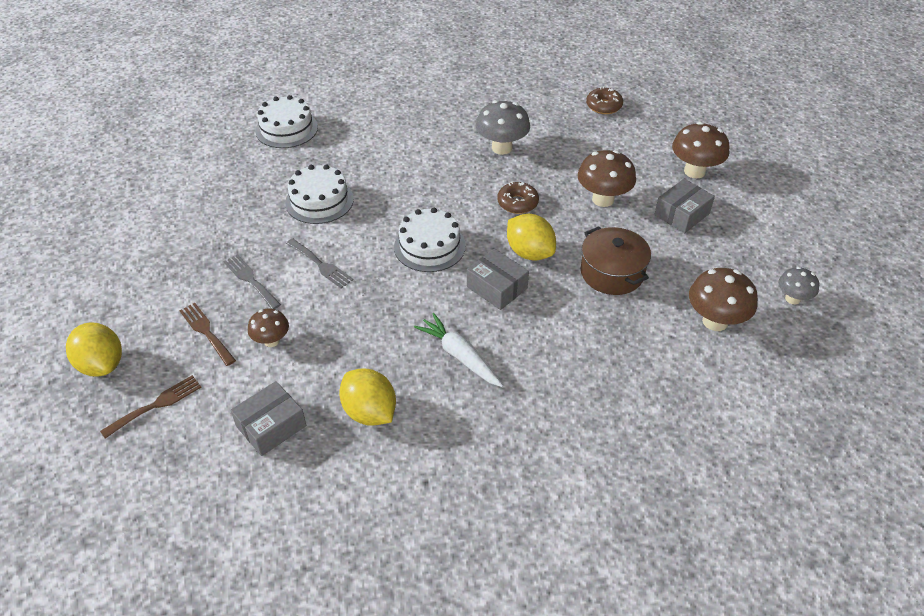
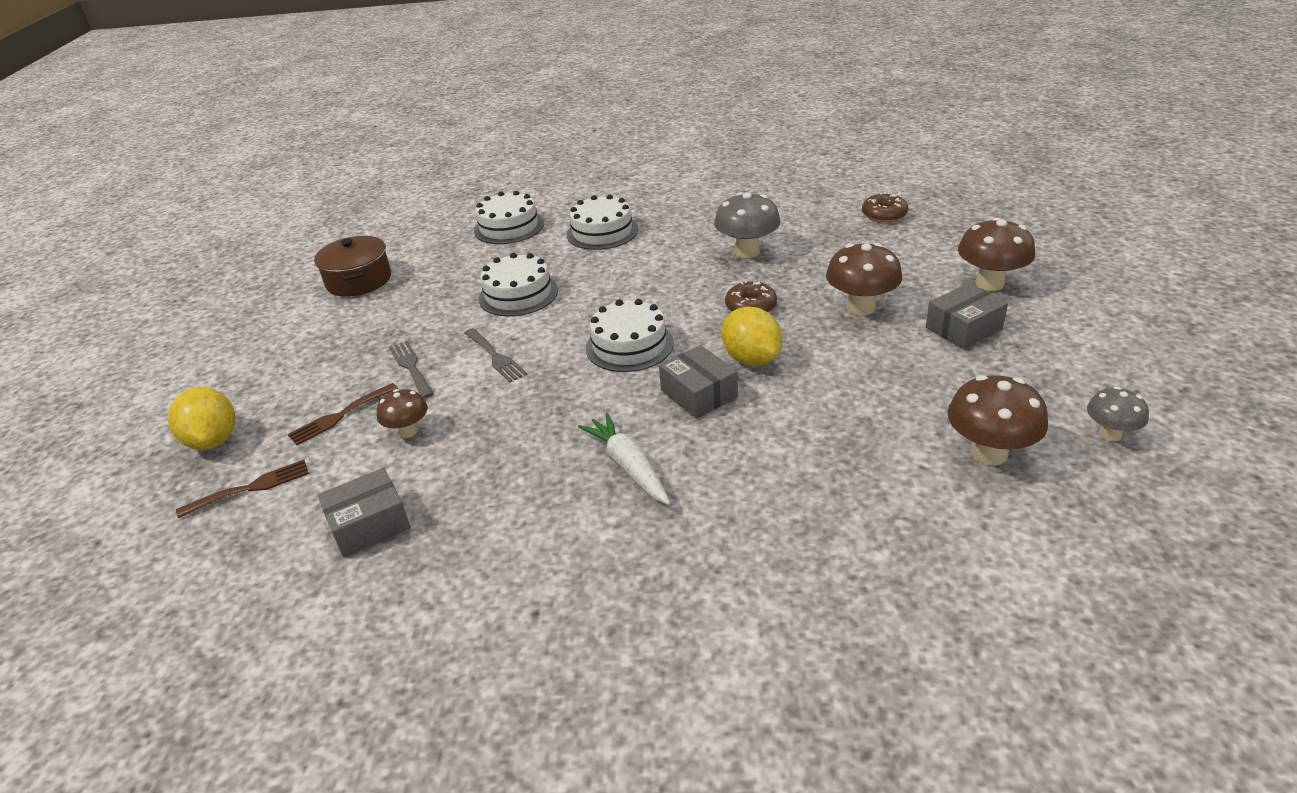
camera: 15 degrees right, 10 degrees down
(206, 332) = (340, 416): brown fork -> brown fork turned 105 degrees counterclockwise
(369, 412) = (493, 520): yellow lemon -> none
(373, 131) = (602, 232): none -> white cake
(612, 273) = (854, 387): brown pot -> brown pot (359, 280)

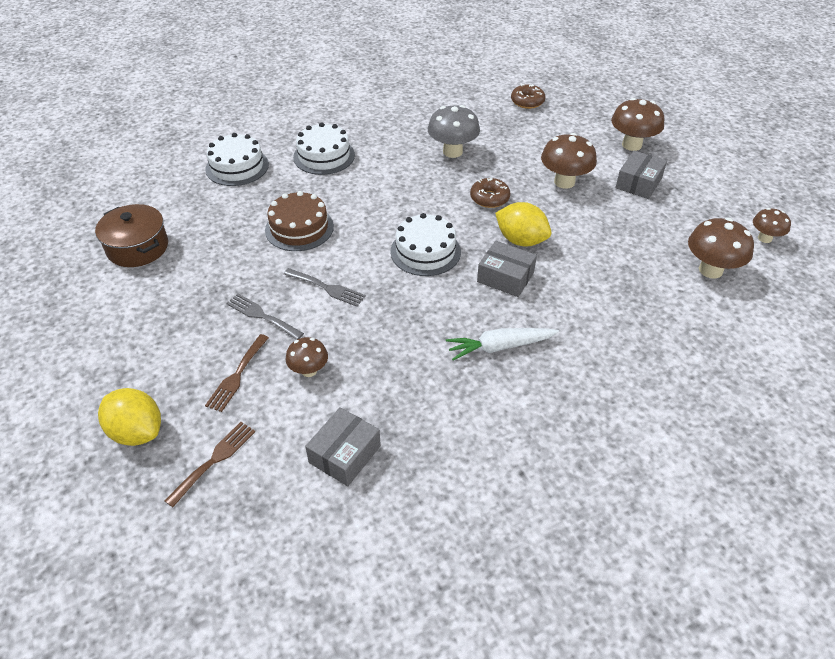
camera: 30 degrees left, 10 degrees up
(518, 294) = (299, 228): white cake -> brown cake
(628, 466) = (500, 347): white carrot -> white carrot turned 45 degrees counterclockwise
(1110, 434) = (764, 238): grey mushroom -> brown mushroom

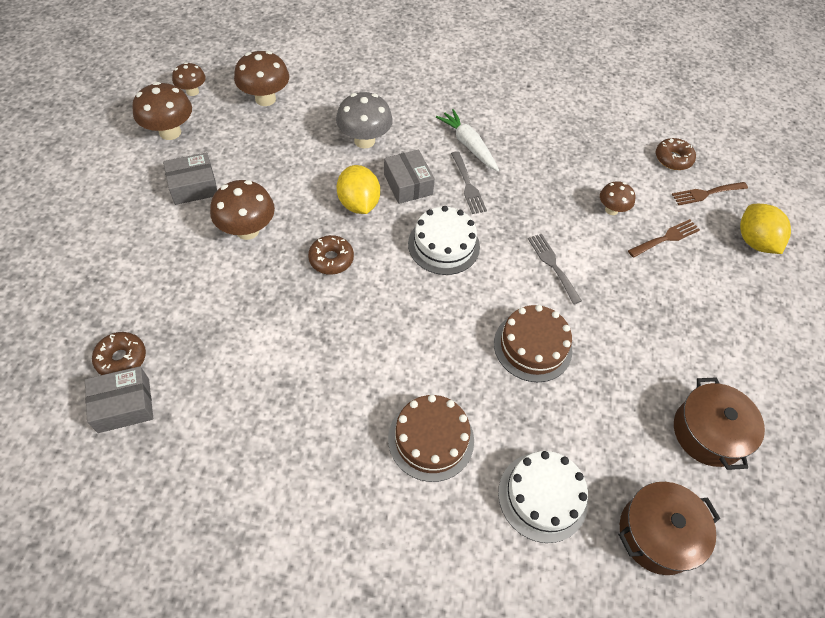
camera: 145 degrees left, 10 degrees up
(155, 185) = (657, 534): none -> brown pot
(262, 316) = (622, 274): grey fork -> grey fork (468, 185)
(276, 484) = (673, 159): none -> brown donut
(324, 156) = (431, 439): white cake -> brown cake
(345, 454) = (621, 149): grey box -> grey box (124, 405)
(452, 152) = (294, 341): grey mushroom -> grey mushroom (364, 140)
(500, 347) = (468, 145): white carrot -> white carrot turned 150 degrees counterclockwise
(631, 145) = (129, 225): brown mushroom -> brown mushroom (170, 132)

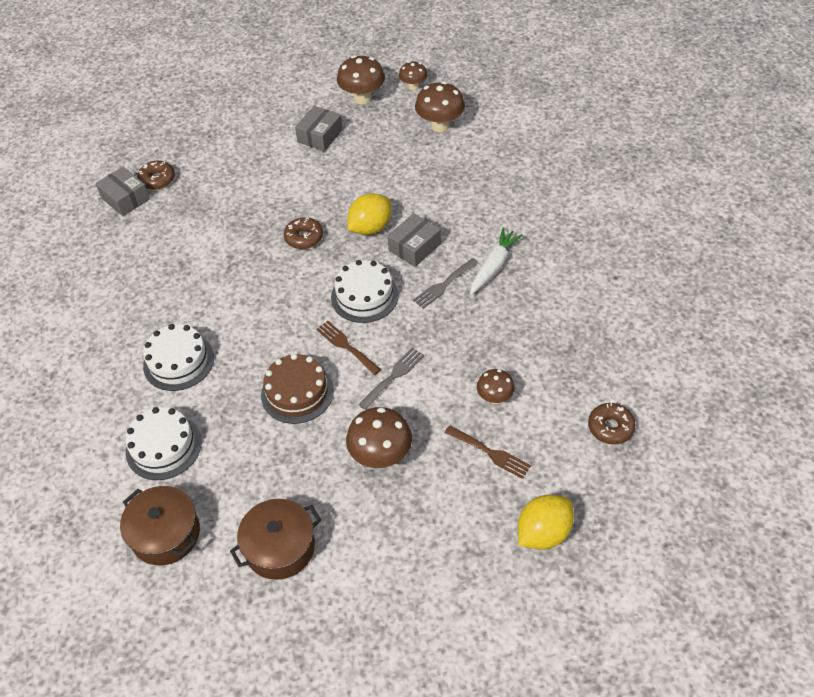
camera: 70 degrees right, 5 degrees down
(193, 186) = (320, 136): grey box -> grey box turned 75 degrees clockwise
(247, 230) = (300, 182): brown mushroom -> brown mushroom (381, 456)
(364, 140) = (442, 200): grey mushroom -> none
(431, 439) = (178, 361): brown cake -> white cake
(706, 193) = (582, 471): brown fork -> brown fork (346, 346)

